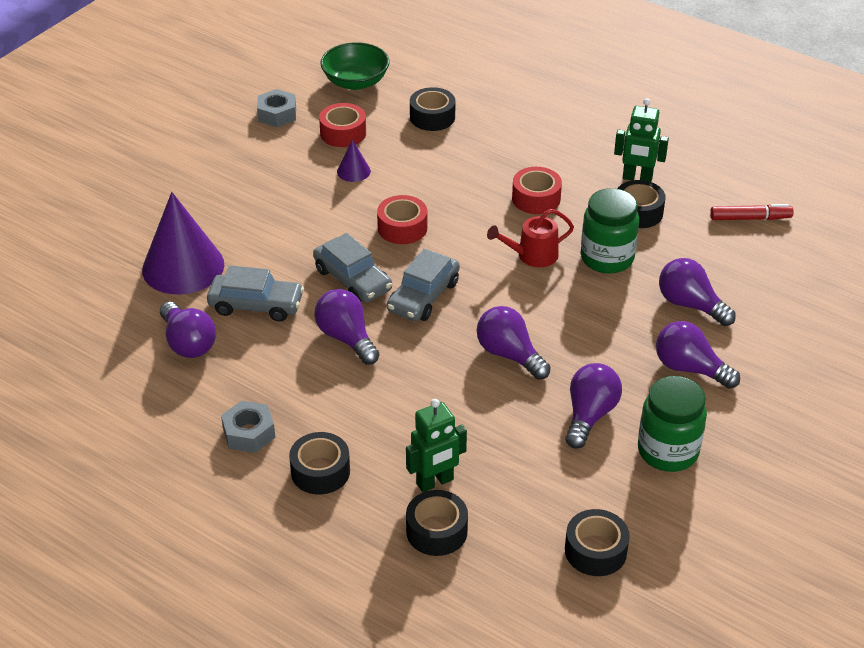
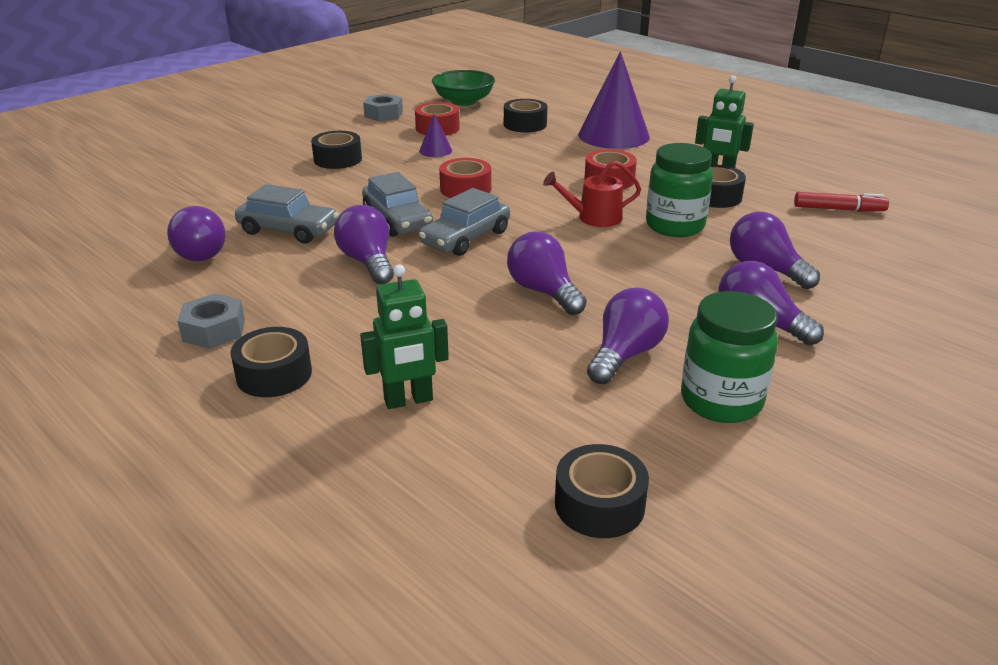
camera: 10 degrees right, 10 degrees down
(183, 267) = (235, 198): purple cone -> purple cone (613, 135)
(436, 531) = (388, 453): black tape -> black tape (338, 159)

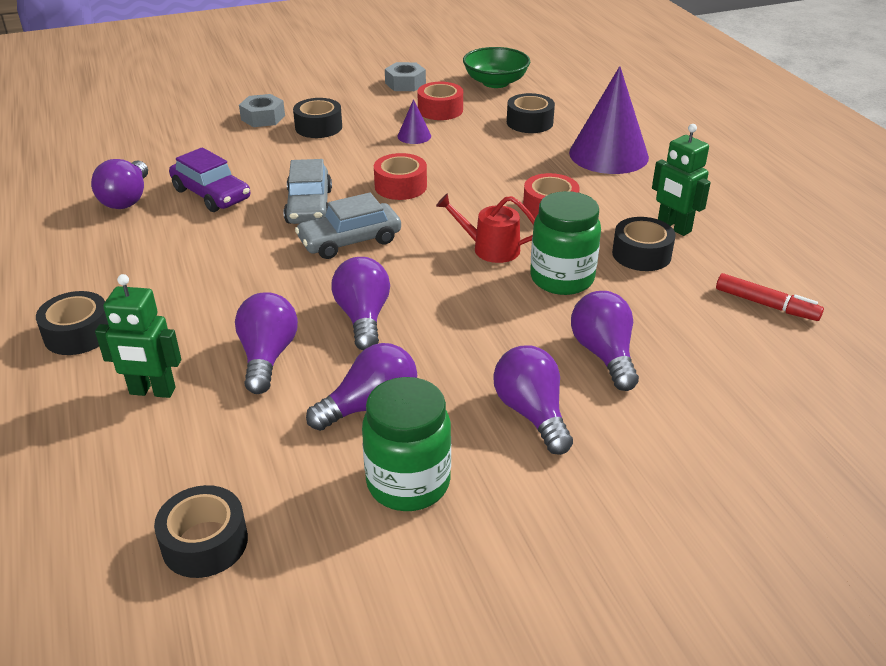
camera: 25 degrees right, 5 degrees up
(214, 330) = (72, 279): grey nut -> grey nut (263, 118)
(288, 230) = (211, 194): grey car -> purple car
(368, 262) = (244, 245): purple light bulb -> purple light bulb (267, 356)

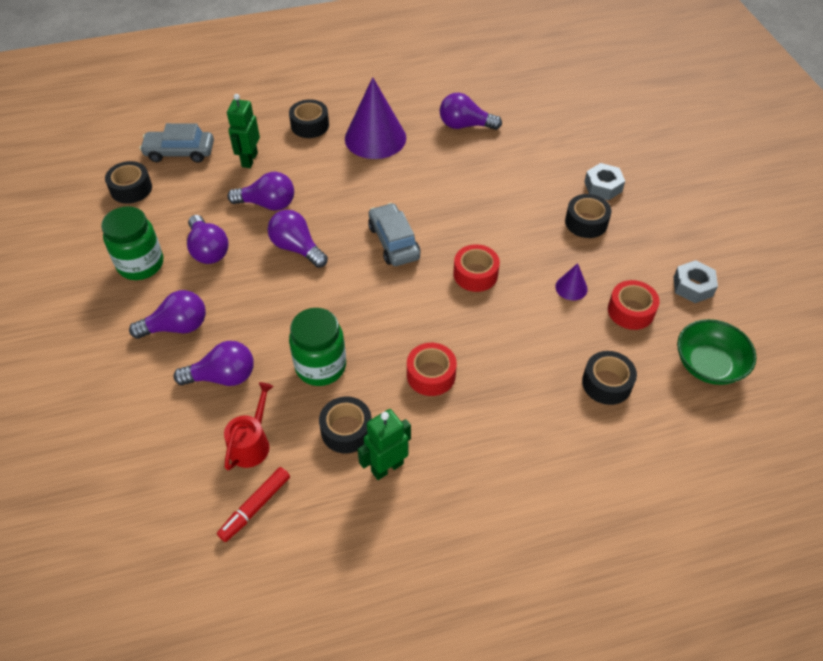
camera: 95 degrees right, 15 degrees up
(211, 194) = (469, 166): purple car -> none
(309, 206) = (447, 219): grey car -> grey car (180, 152)
(363, 318) = (297, 248): purple light bulb -> purple light bulb turned 135 degrees counterclockwise
(490, 249) = (371, 325): red watering can -> red watering can (251, 443)
(608, 154) = (534, 442): purple cone -> purple cone (375, 138)

